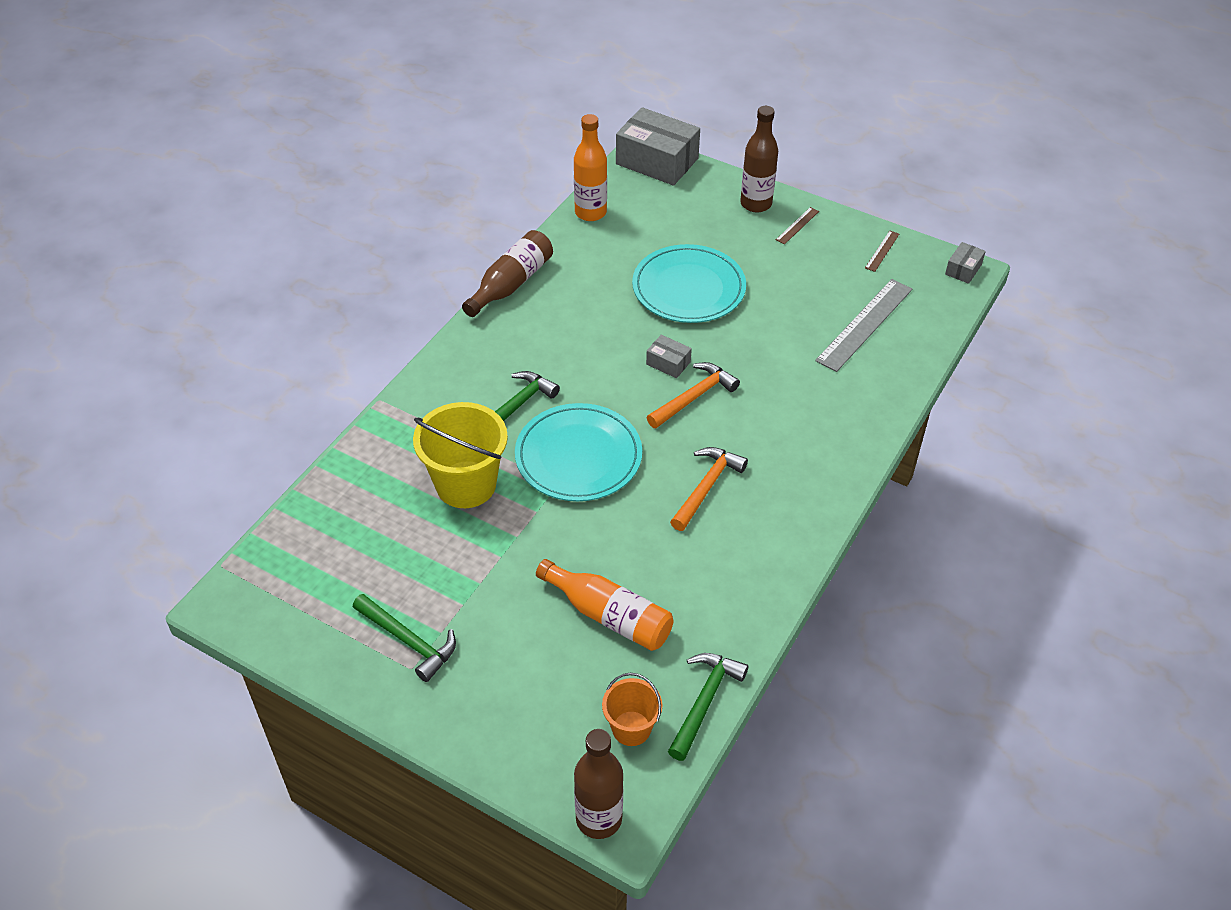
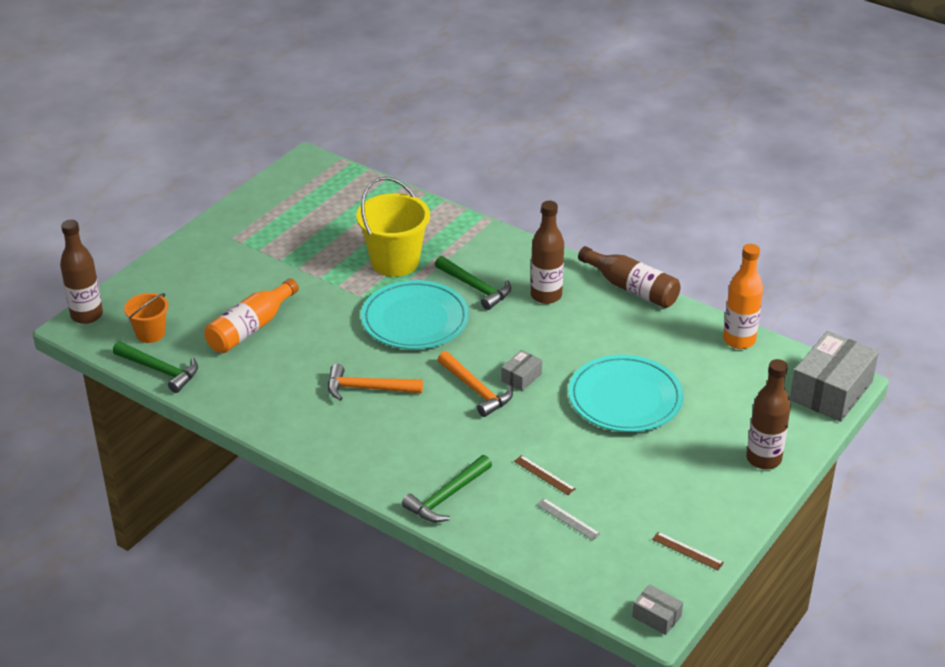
camera: 95 degrees right, 10 degrees down
(408, 640) = (255, 236): green hammer -> green hammer (447, 496)
(527, 348) = (546, 295): none -> brown bottle
(706, 487) = (368, 389): orange hammer -> orange hammer turned 150 degrees clockwise
(797, 225) = (728, 487): brown ruler -> brown ruler (544, 475)
(864, 324) = (568, 519): grey ruler -> grey ruler, size x0.46

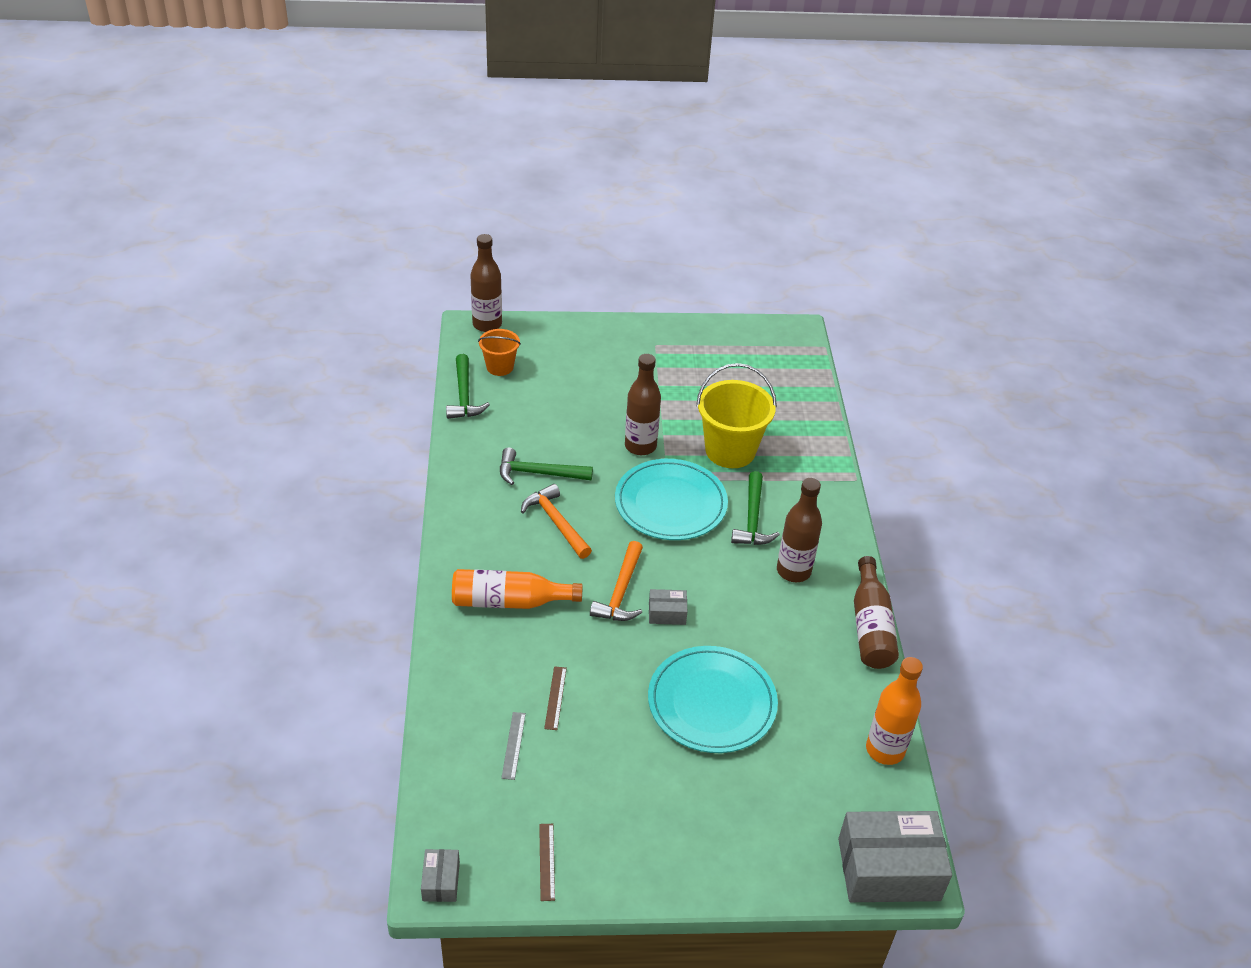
camera: 50 degrees right, 5 degrees up
(251, 328) = (560, 415): orange bottle -> orange bottle (510, 601)
(447, 496) = (471, 645): green hammer -> green hammer (539, 473)
(763, 459) = (730, 860): brown bottle -> brown bottle (640, 446)

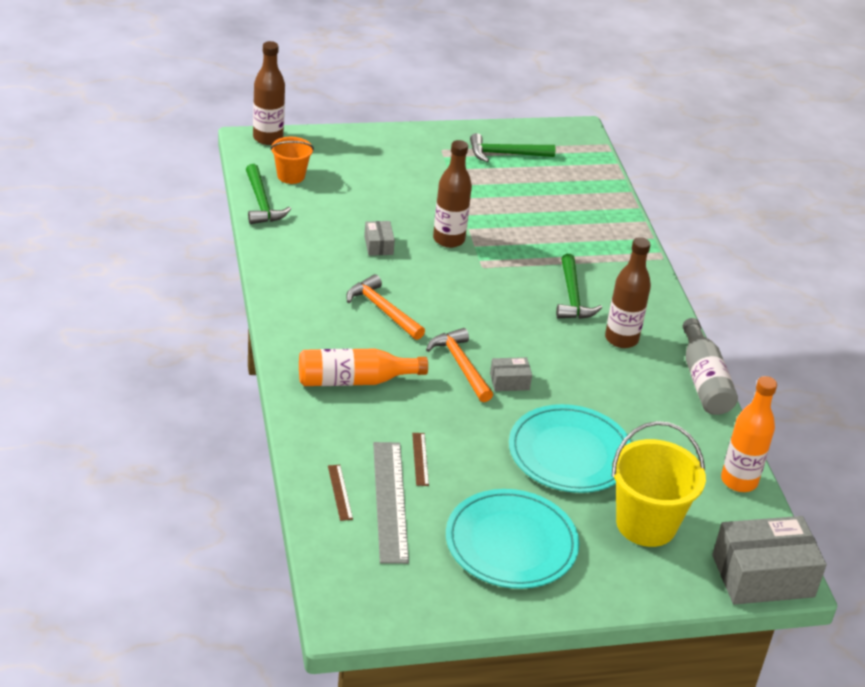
camera: 10 degrees left, 5 degrees down
(441, 881) = (350, 617): grey box -> grey box (378, 245)
(513, 745) = (390, 501): grey ruler -> grey ruler, size x2.16
(539, 473) = (354, 268): green hammer -> green hammer (506, 154)
(547, 861) = (446, 593): brown ruler -> brown ruler (340, 492)
(621, 591) = (461, 366): orange hammer -> orange hammer turned 150 degrees clockwise
(670, 503) = (490, 288): turquoise plate -> turquoise plate (511, 543)
(730, 451) = (537, 239): yellow bucket -> yellow bucket (646, 524)
(871, 626) = (704, 381): brown bottle -> grey bottle

